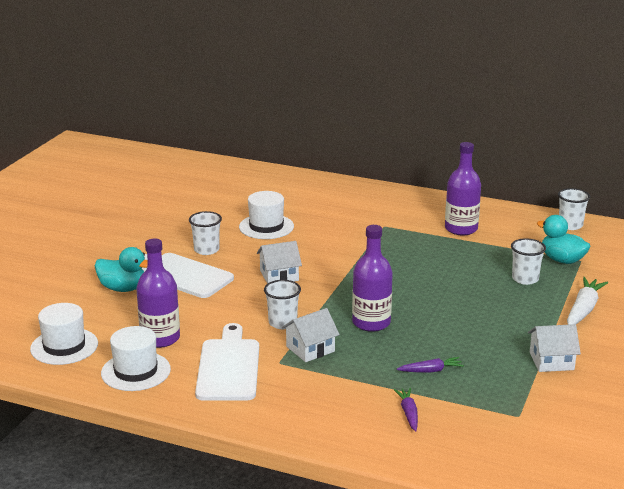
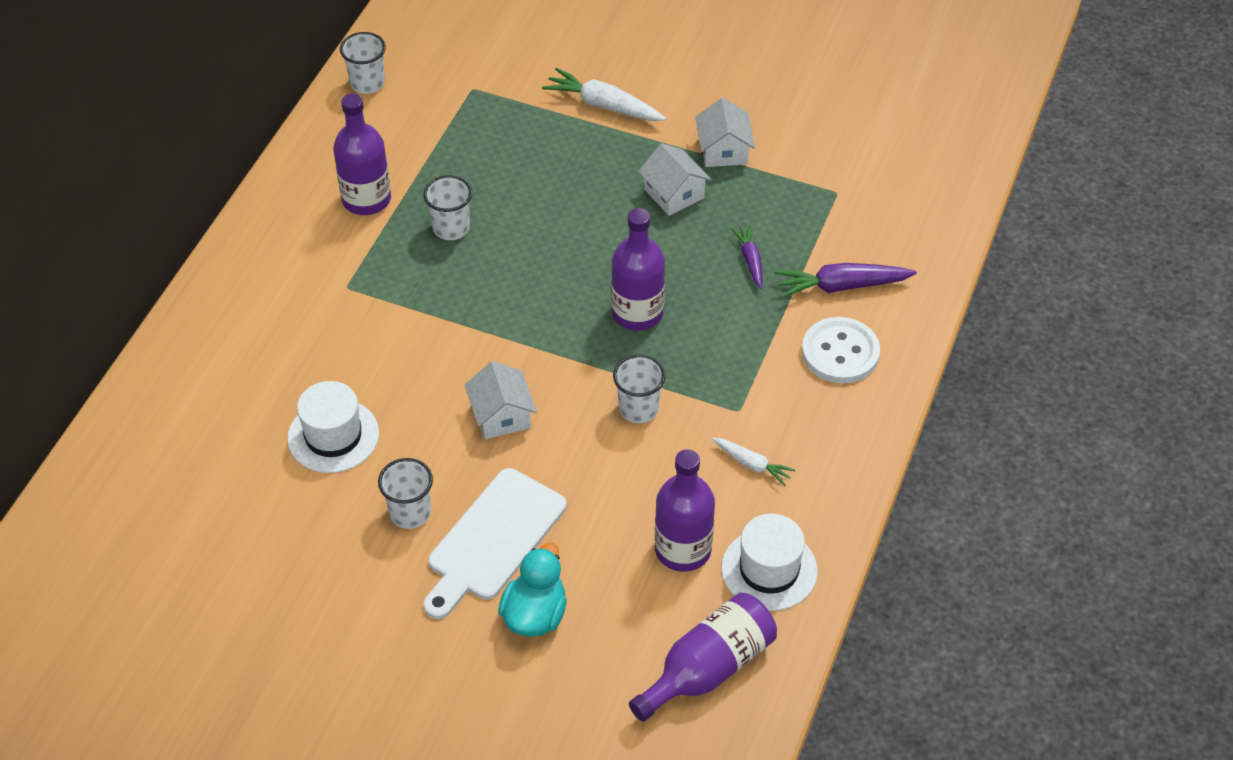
camera: 90 degrees left, 25 degrees up
(64, 346) = (708, 668): white hat -> purple bottle
(229, 367) = (752, 464): white cutting board -> white carrot
(310, 349) = (705, 378): white house -> white house (674, 193)
(336, 410) = (840, 352): none -> white button
(408, 413) = (841, 286): purple carrot -> purple carrot, size x1.67
(525, 279) = (522, 149): white cup -> white cup (451, 228)
(562, 260) = (471, 106): turquoise duck -> none

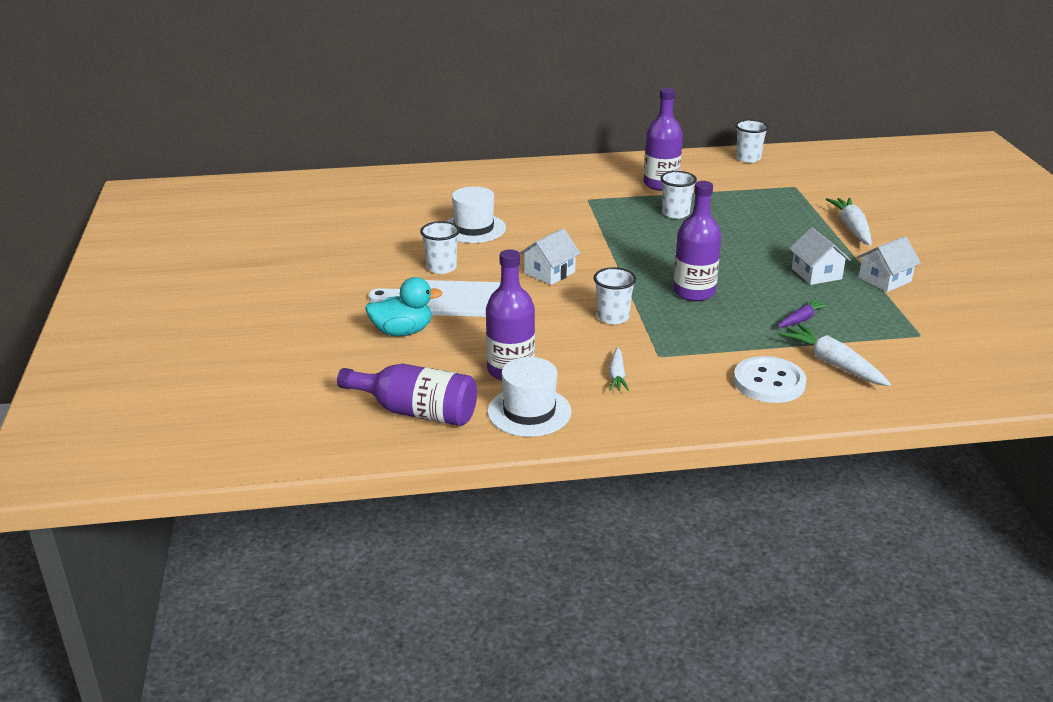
camera: 60 degrees right, 20 degrees down
(674, 193) = (816, 274): white house -> white house turned 45 degrees counterclockwise
(841, 286) = (833, 364): purple carrot -> white carrot

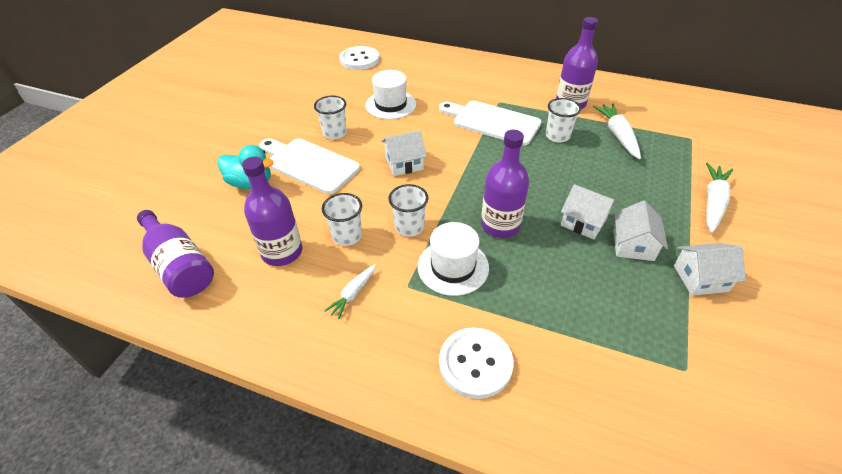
camera: 30 degrees right, 15 degrees up
(382, 196) = (359, 60): none -> white button
(529, 412) = (251, 303): white hat -> white hat (453, 267)
(600, 217) = (492, 122): none -> white cutting board
(748, 158) = (670, 98): white cup -> white cup (347, 236)
(762, 270) = (583, 222): none -> white house
(801, 319) = (573, 296): purple carrot -> none
(833, 364) = (559, 368): white carrot -> white carrot (617, 135)

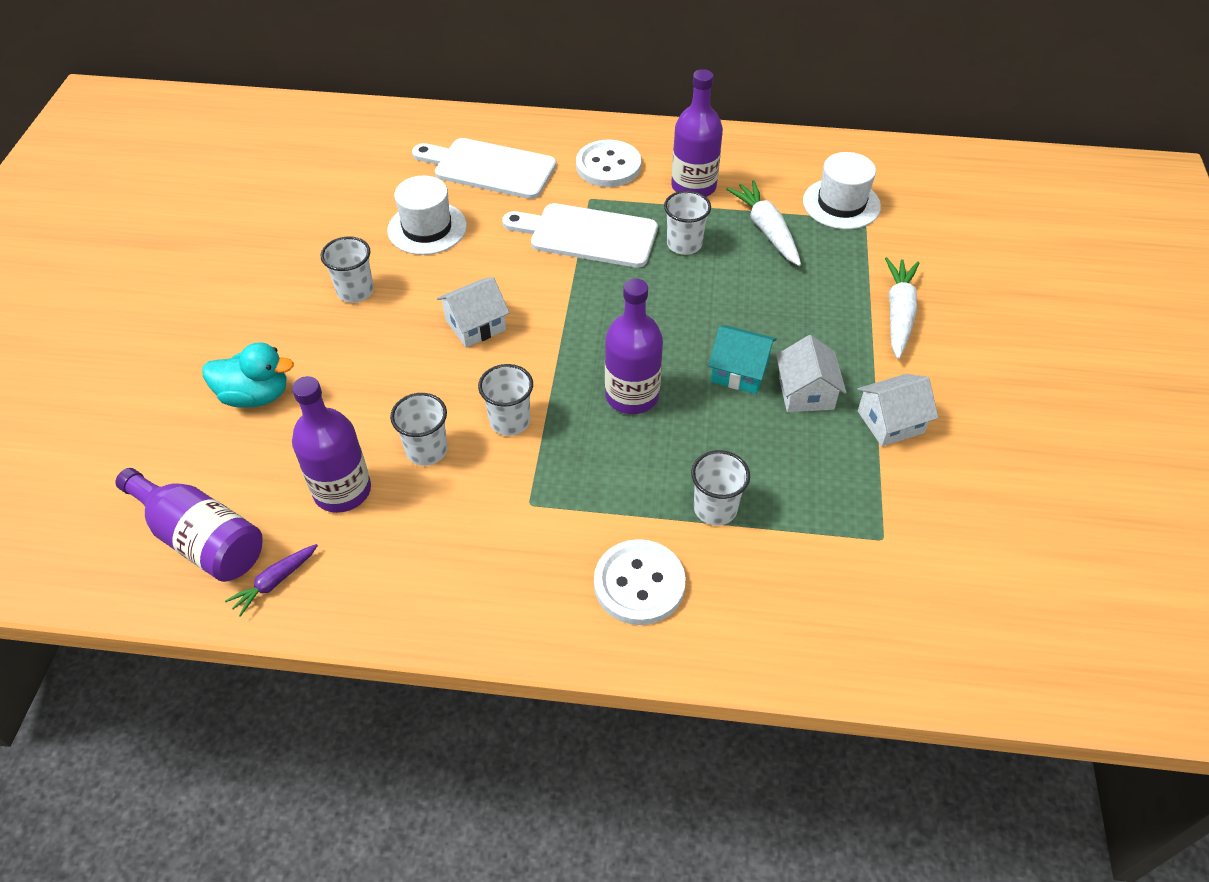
camera: 15 degrees left, 5 degrees up
(214, 305) = (275, 582): none -> purple carrot
(309, 164) = (334, 350): white cutting board -> white cutting board (489, 168)
(353, 294) = (460, 529): white carrot -> none
(359, 60) = (352, 151): white button -> white button (608, 166)
(453, 267) = (582, 466): white hat -> white hat (841, 204)
(547, 317) = (715, 508): none -> white cup
(583, 222) = (739, 371): white house -> turquoise house

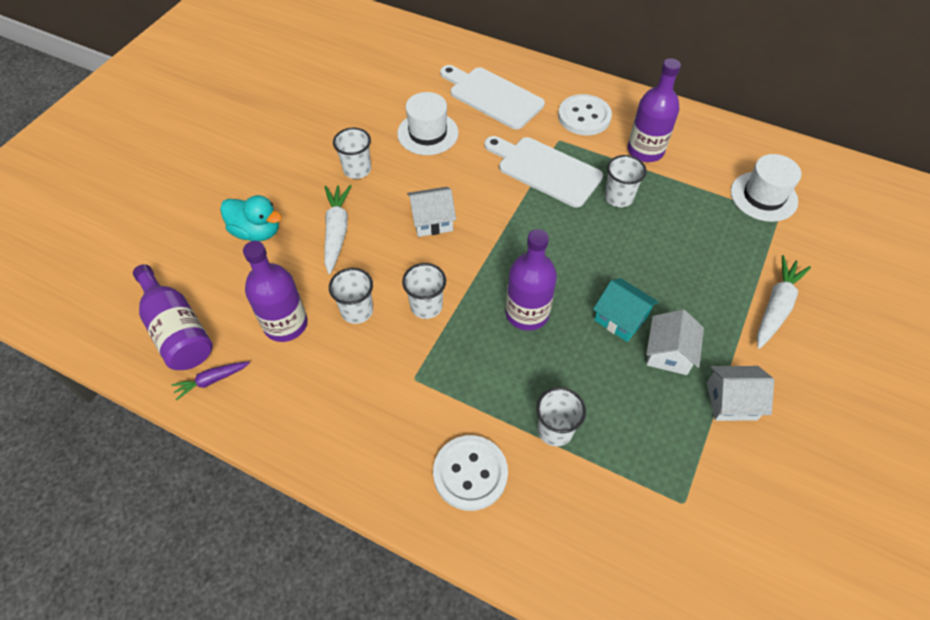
camera: 20 degrees right, 5 degrees up
(766, 230) = (691, 203): white carrot -> white carrot (337, 232)

